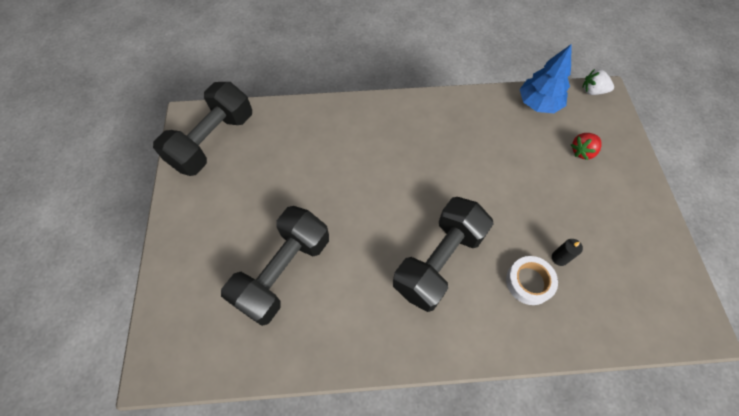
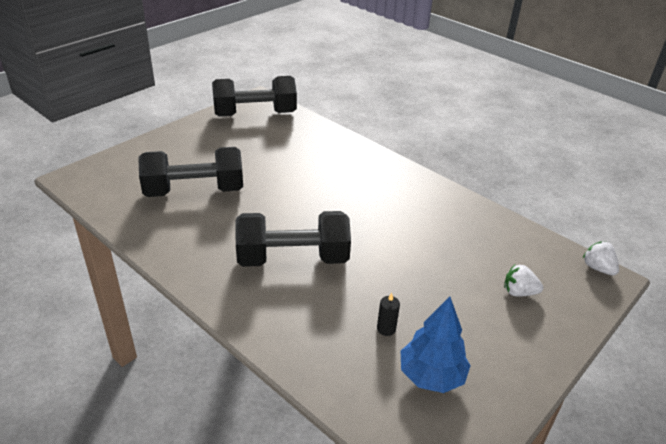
camera: 45 degrees right, 25 degrees down
(529, 282) = (338, 320): white tape -> none
(538, 104) = (525, 241): blue tree -> blue tree (431, 376)
(582, 151) = (519, 292): red strawberry -> white strawberry

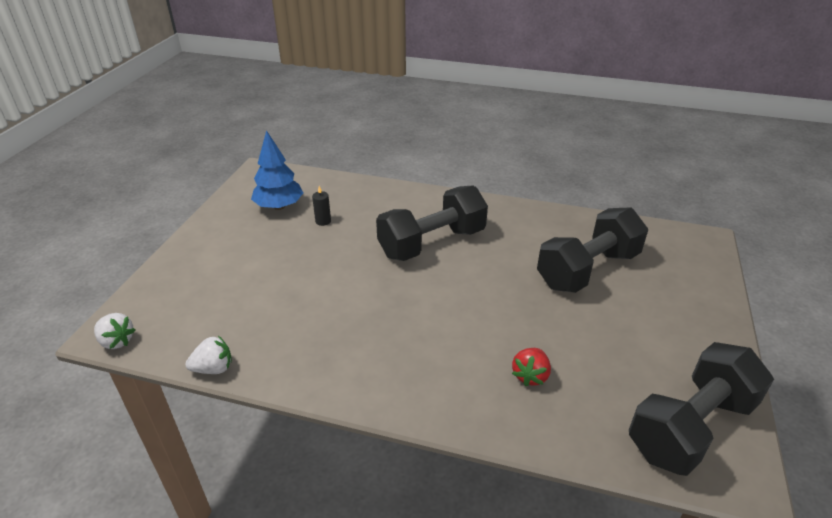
camera: 155 degrees right, 0 degrees up
(310, 154) = (530, 376): none -> red strawberry
(519, 292) = (212, 284): white strawberry -> white strawberry (214, 368)

